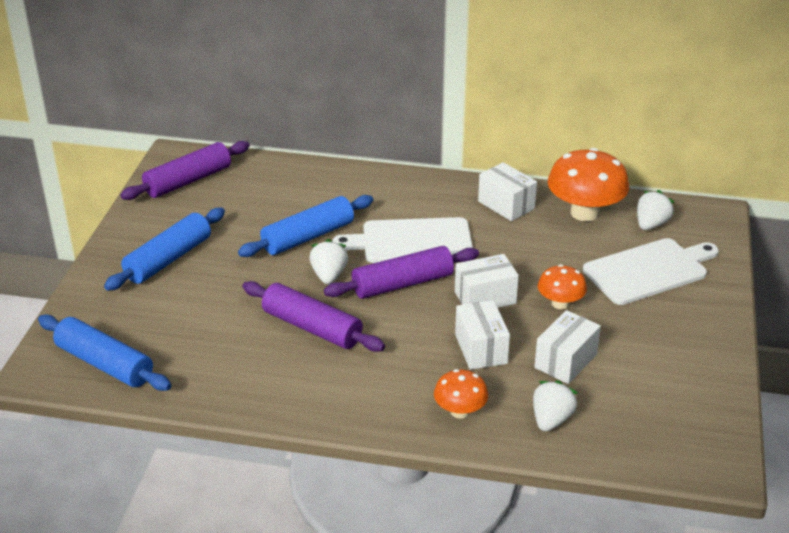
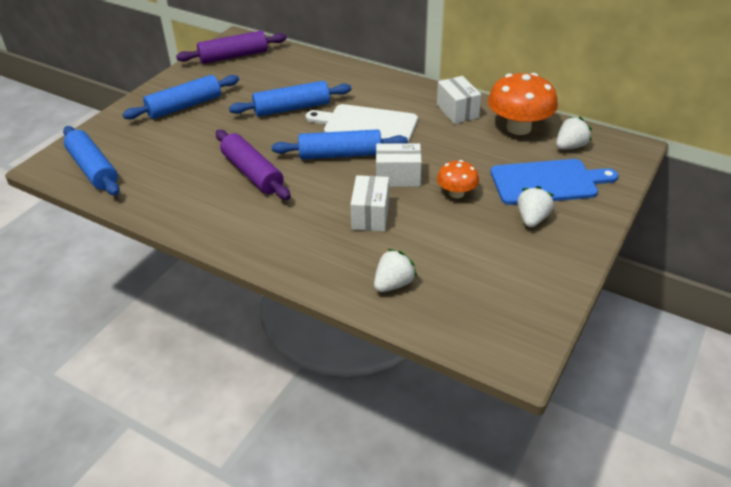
camera: 20 degrees right, 5 degrees up
(329, 275) = (289, 138): white strawberry -> white strawberry (532, 219)
(402, 284) = (340, 154): purple rolling pin -> blue rolling pin
(460, 411) = (323, 260): orange mushroom -> none
(565, 361) = (434, 239): white box -> none
(648, 270) = (547, 182): white cutting board -> blue cutting board

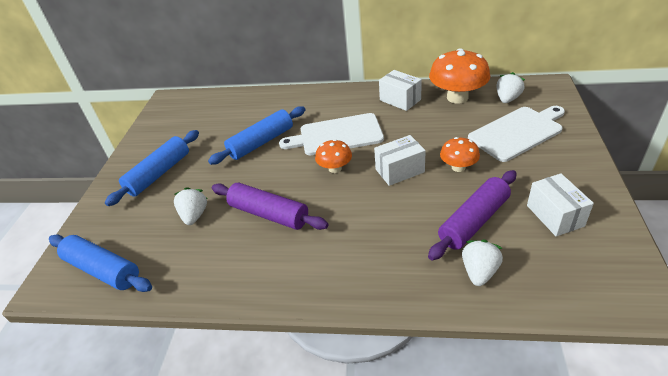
camera: 20 degrees left, 0 degrees up
(233, 56) = (175, 115): purple rolling pin -> purple rolling pin (473, 221)
(340, 154) = (335, 168): blue rolling pin -> orange mushroom
(370, 215) = (405, 214): white box -> white box (555, 215)
(532, 219) = (534, 166): white strawberry -> white strawberry (194, 215)
(547, 182) = (517, 132): blue cutting board -> white cutting board

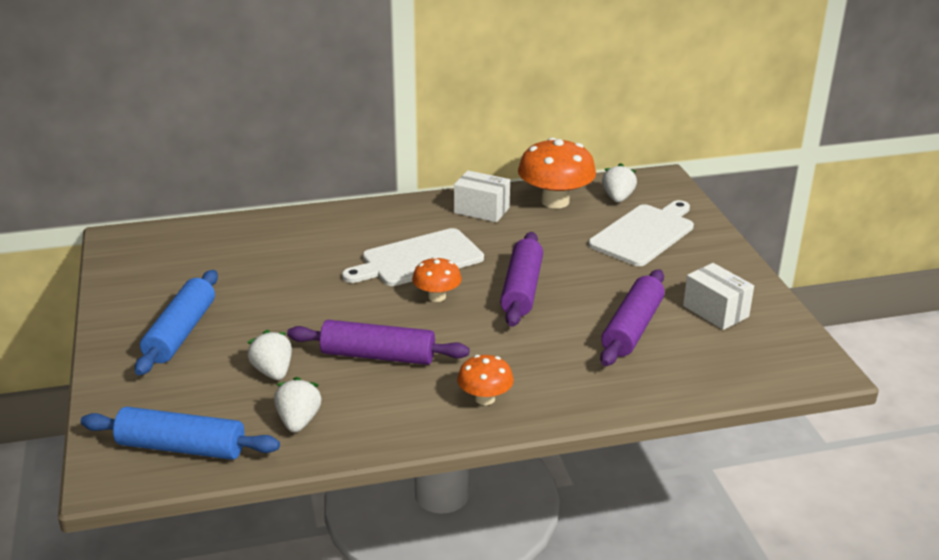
camera: 25 degrees left, 10 degrees down
(261, 142) = (314, 278): blue rolling pin -> none
(399, 171) = (522, 289): white box -> purple rolling pin
(458, 167) = (591, 277): orange mushroom -> orange mushroom (485, 398)
(479, 272) = (657, 373): white strawberry -> white strawberry (298, 421)

